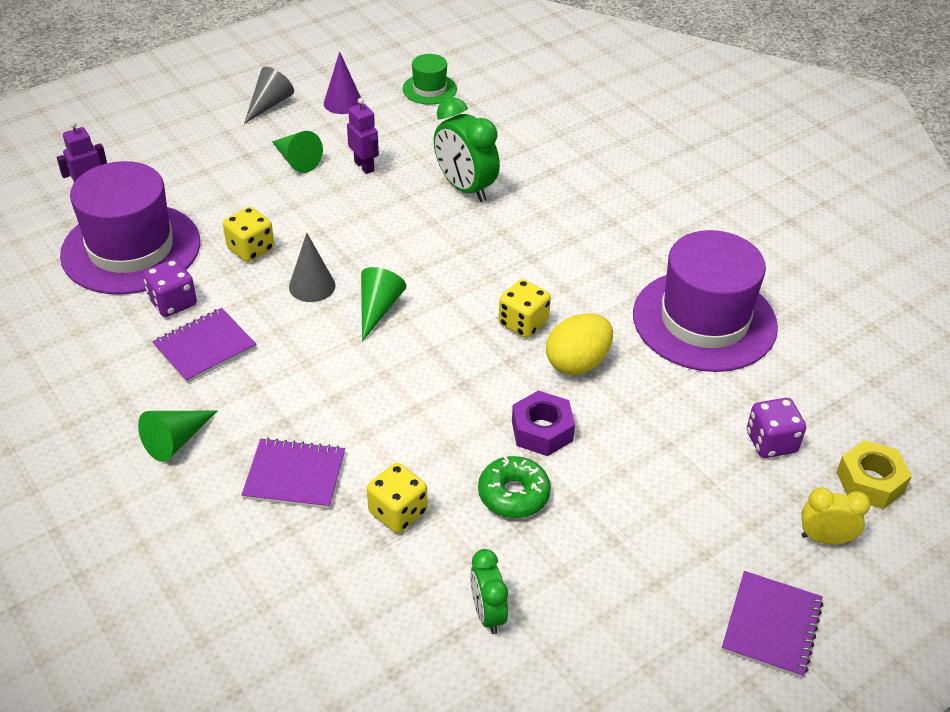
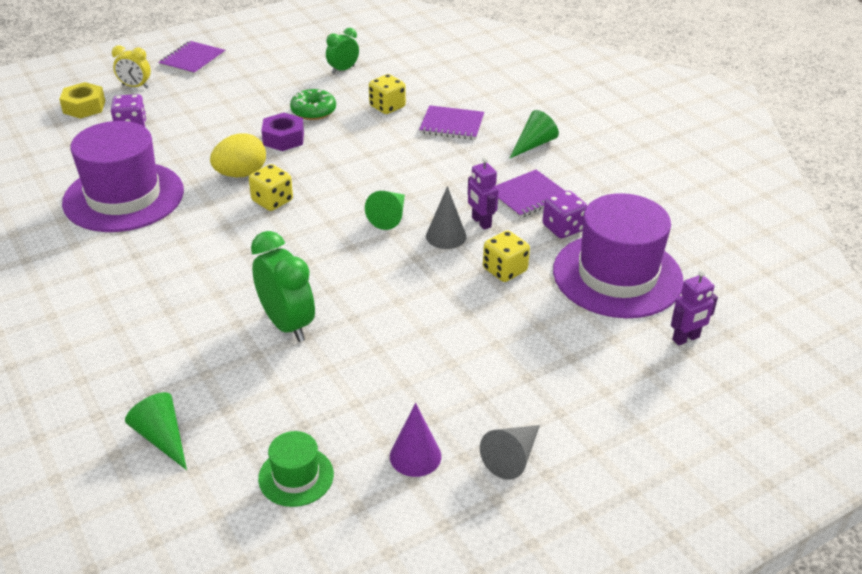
camera: 175 degrees left, 5 degrees down
(296, 160) = (469, 368): green cone -> green cone (162, 437)
(364, 166) = (392, 356): purple robot -> purple robot (481, 222)
(487, 614) = (343, 70): green clock -> green clock turned 120 degrees counterclockwise

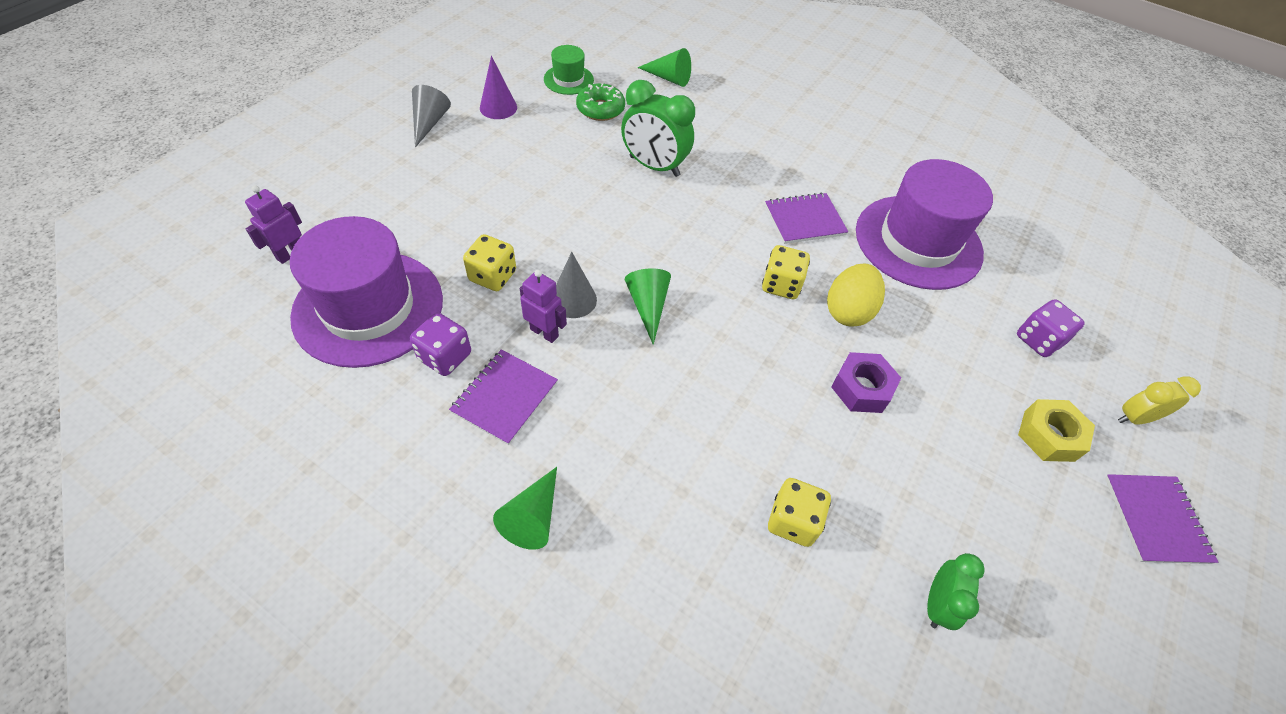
camera: 150 degrees right, 15 degrees up
(84, 107) = (1128, 353): yellow nut -> yellow nut (1049, 436)
(313, 111) = (879, 463): green donut -> green donut (600, 109)
(452, 125) = (674, 515): purple notebook -> purple notebook (804, 220)

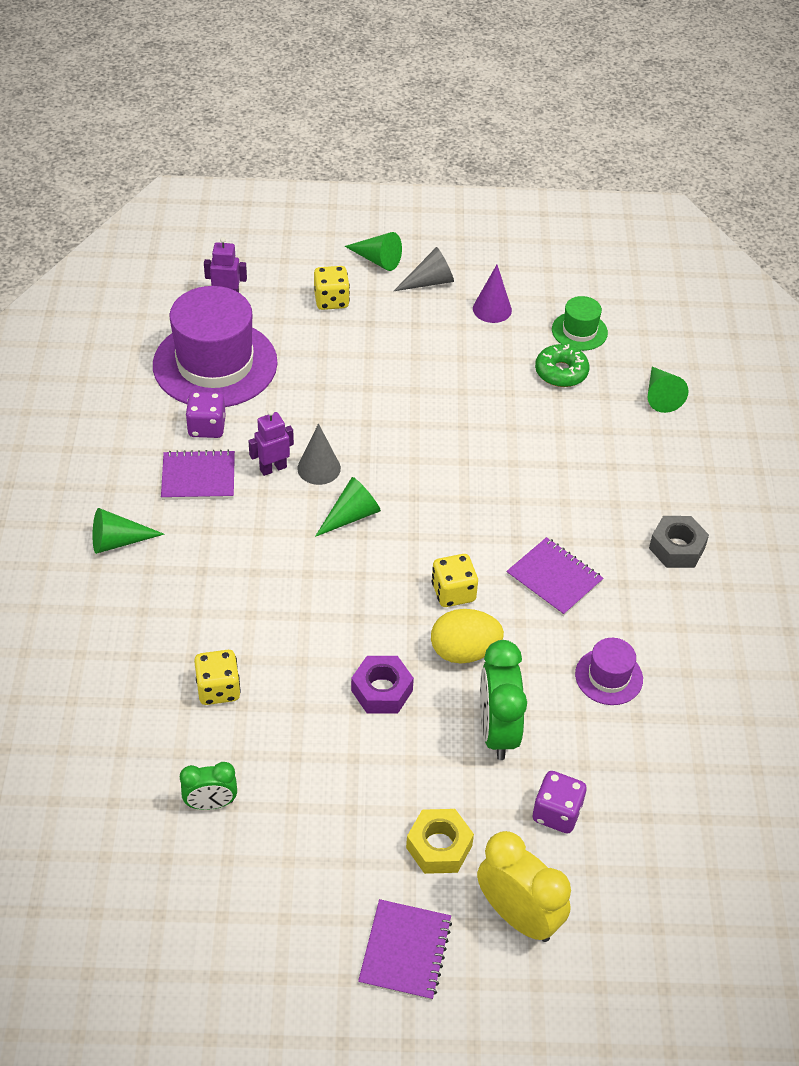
camera: 60 degrees right, 5 degrees down
(368, 137) = (377, 260): none -> green cone
(492, 276) = (301, 411): yellow dice -> yellow dice (331, 300)
(544, 332) = (273, 468): purple robot -> purple robot turned 120 degrees counterclockwise
(654, 166) = (520, 444): green clock -> green clock (497, 731)
(817, 146) = (677, 548): none -> grey nut
(918, 242) = (609, 676): purple hat -> purple hat, size x0.47
(1134, 418) = (518, 916): yellow clock -> yellow clock, size x1.68
(1156, 519) = (405, 951): purple notebook -> purple notebook turned 45 degrees counterclockwise

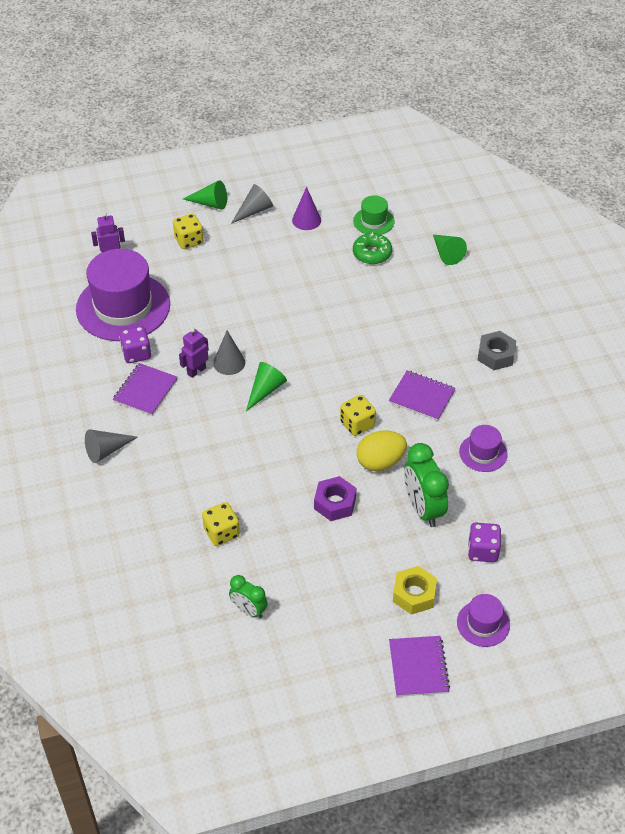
camera: 15 degrees left, 0 degrees up
(118, 541) = (106, 450): green cone -> grey cone
(198, 477) = (145, 390): purple notebook -> purple notebook turned 45 degrees counterclockwise
(211, 803) = (248, 610): green clock -> green clock turned 60 degrees clockwise
(518, 916) = (483, 623): yellow clock -> purple hat

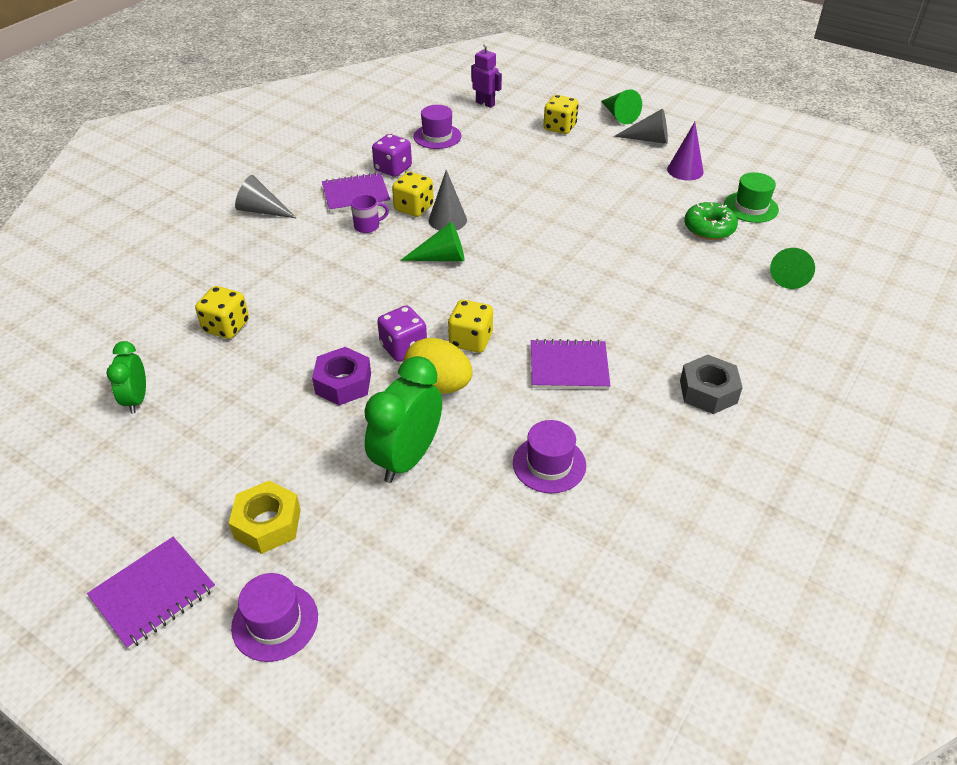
camera: 50 degrees right, 5 degrees down
(123, 307) = (437, 136): purple hat -> purple hat, size x0.47
(190, 405) = (367, 226): none -> purple mug
(196, 371) = (414, 208): purple robot -> yellow dice
(422, 397) = (569, 366): purple notebook -> purple notebook turned 75 degrees counterclockwise
(482, 551) = (395, 552): purple dice -> purple dice (403, 348)

